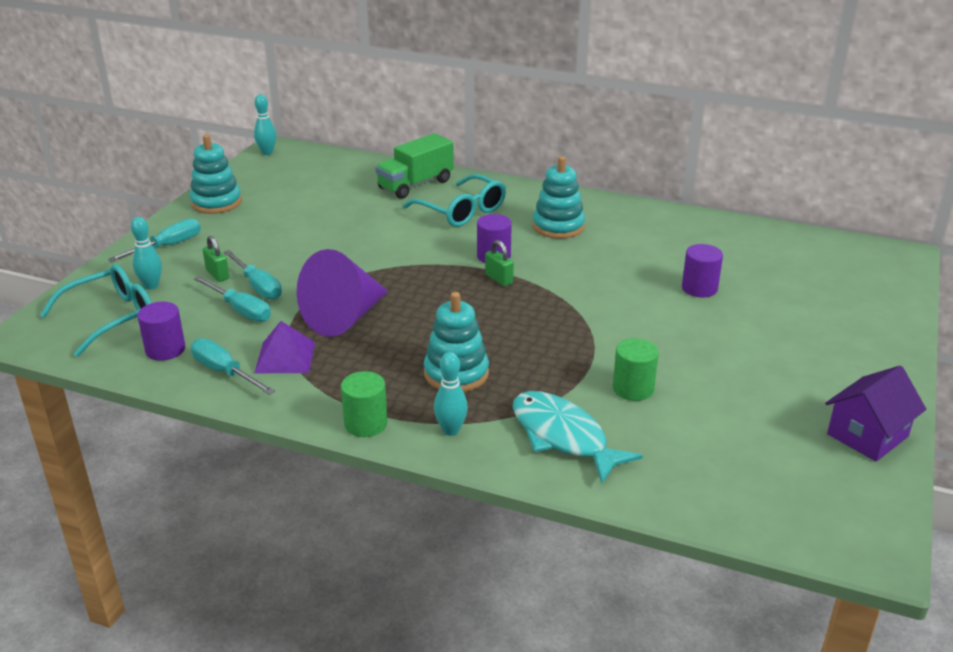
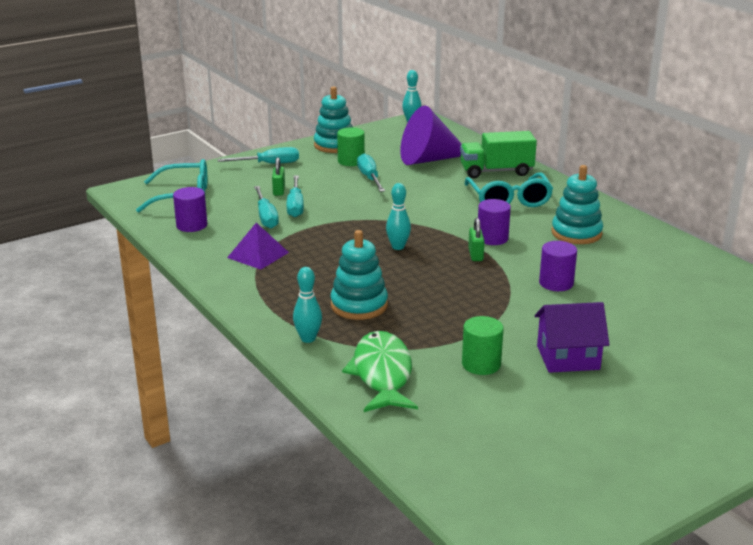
camera: 35 degrees right, 5 degrees down
(151, 286) = (229, 185): turquoise bowling pin -> turquoise bowling pin (398, 247)
(224, 372) = (210, 250): turquoise screwdriver -> turquoise screwdriver (369, 178)
(345, 317) = (328, 243): purple cone -> purple cone (428, 159)
(366, 424) = (257, 313): green cylinder -> green cylinder (351, 161)
(563, 437) = (382, 374): turquoise fish -> green fish
(699, 288) = (642, 316): purple cylinder -> purple cylinder (556, 283)
(867, 435) = (645, 476): purple house -> purple house (568, 357)

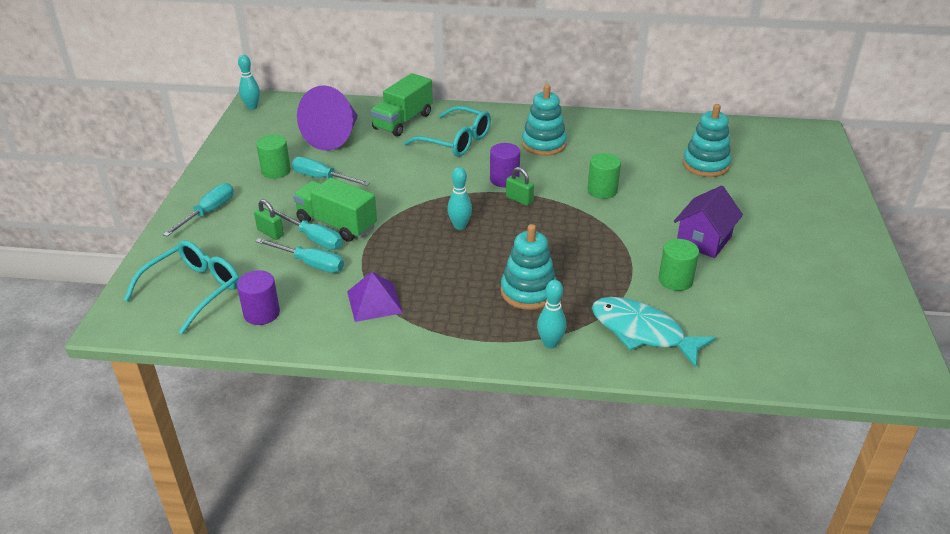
camera: 50 degrees left, 10 degrees up
(324, 206) = (337, 224): none -> green truck
(334, 145) = (231, 163): turquoise stacking toy -> turquoise stacking toy (705, 165)
(382, 374) = (642, 332): green fish -> turquoise fish
(556, 283) = (602, 190): purple cylinder -> green cylinder

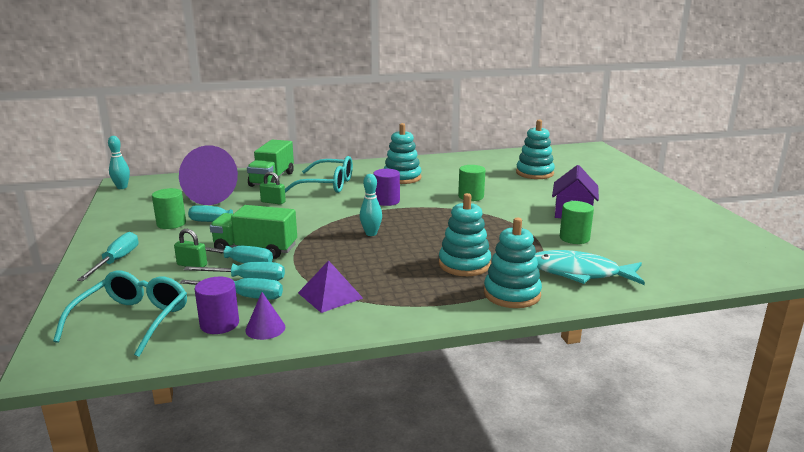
camera: 20 degrees left, 15 degrees down
(297, 328) = (265, 328): none -> purple cone
(298, 284) = (244, 296): none -> turquoise screwdriver
(519, 199) = (409, 211): green padlock -> green padlock (273, 202)
(550, 343) = (512, 294): turquoise bowling pin -> turquoise stacking toy

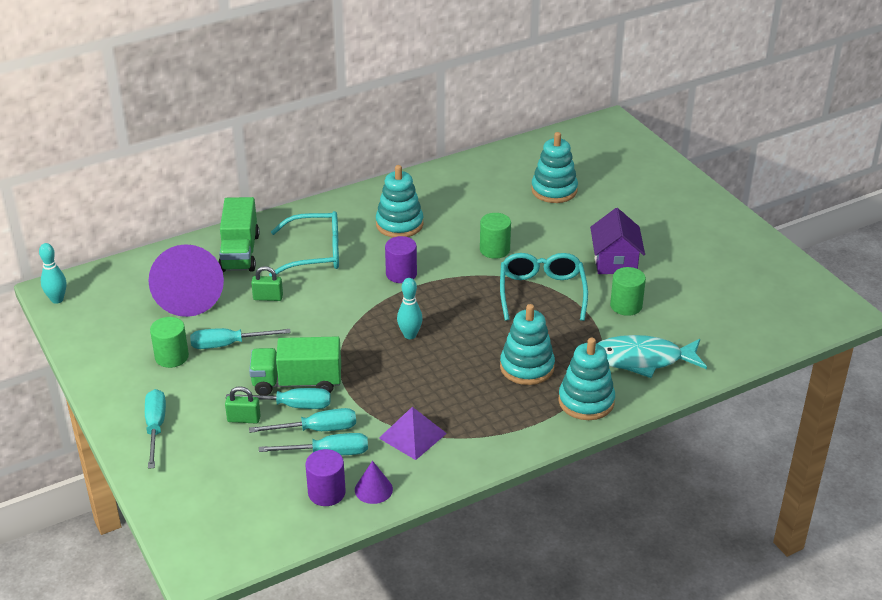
camera: 15 degrees left, 15 degrees up
(132, 320) = (238, 504): turquoise glasses -> turquoise glasses (542, 292)

